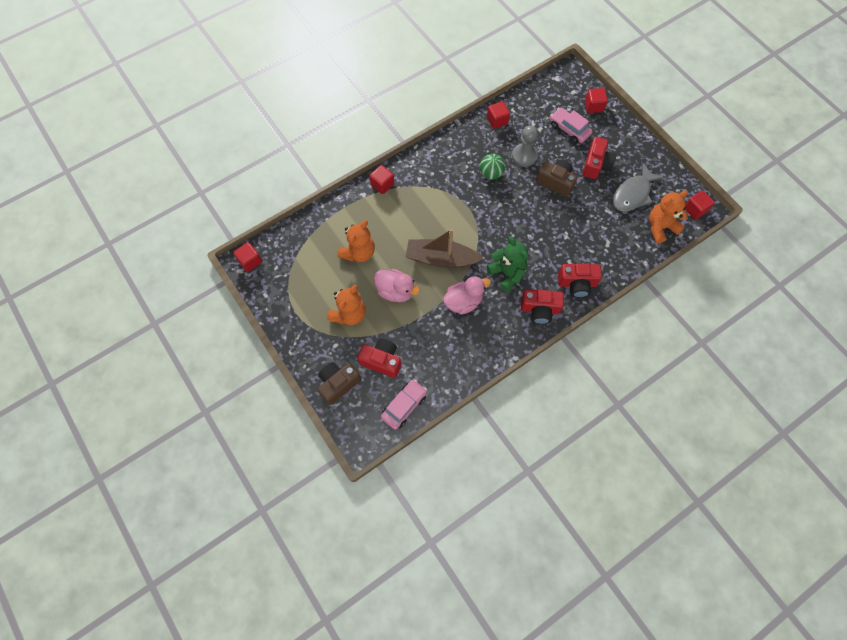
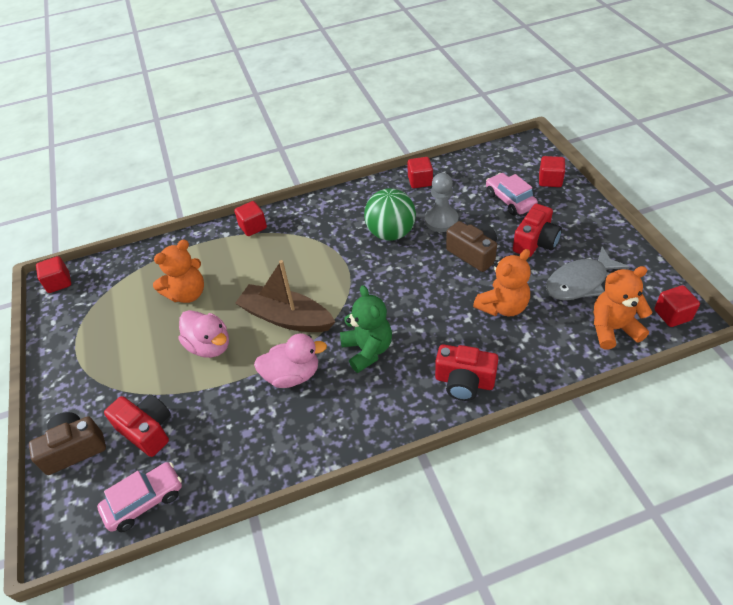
camera: 20 degrees right, 20 degrees down
(349, 314) = (137, 362): orange teddy bear -> orange teddy bear (503, 306)
(491, 173) = (391, 233): green ball -> green ball, size x1.54
(540, 309) = (397, 406): red camera -> none

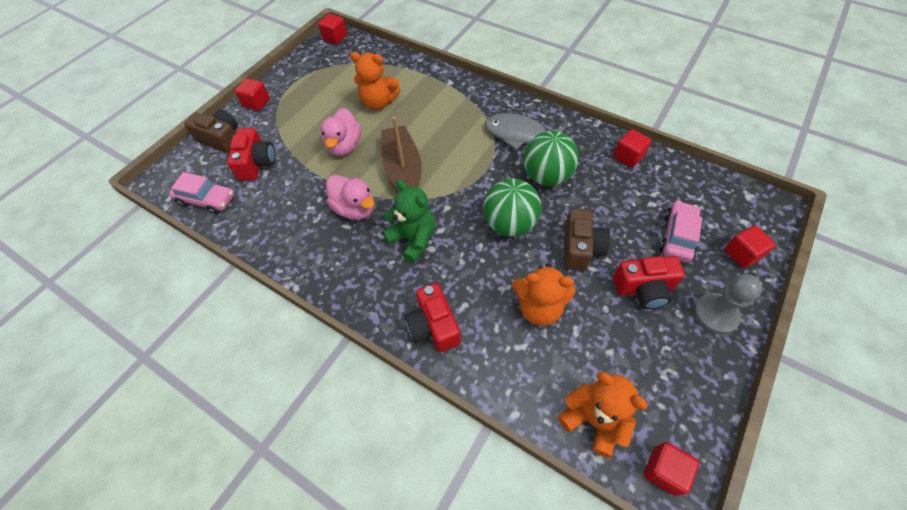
camera: 50 degrees right, 10 degrees up
(253, 227) = (470, 91): red cube -> red cube (257, 103)
(367, 350) = (413, 239): green teddy bear -> green teddy bear turned 75 degrees counterclockwise
(413, 280) = (509, 224): none -> green ball
(441, 220) = (597, 200): grey pawn -> grey pawn (715, 314)
(580, 282) = (628, 356): grey fish -> grey fish (519, 135)

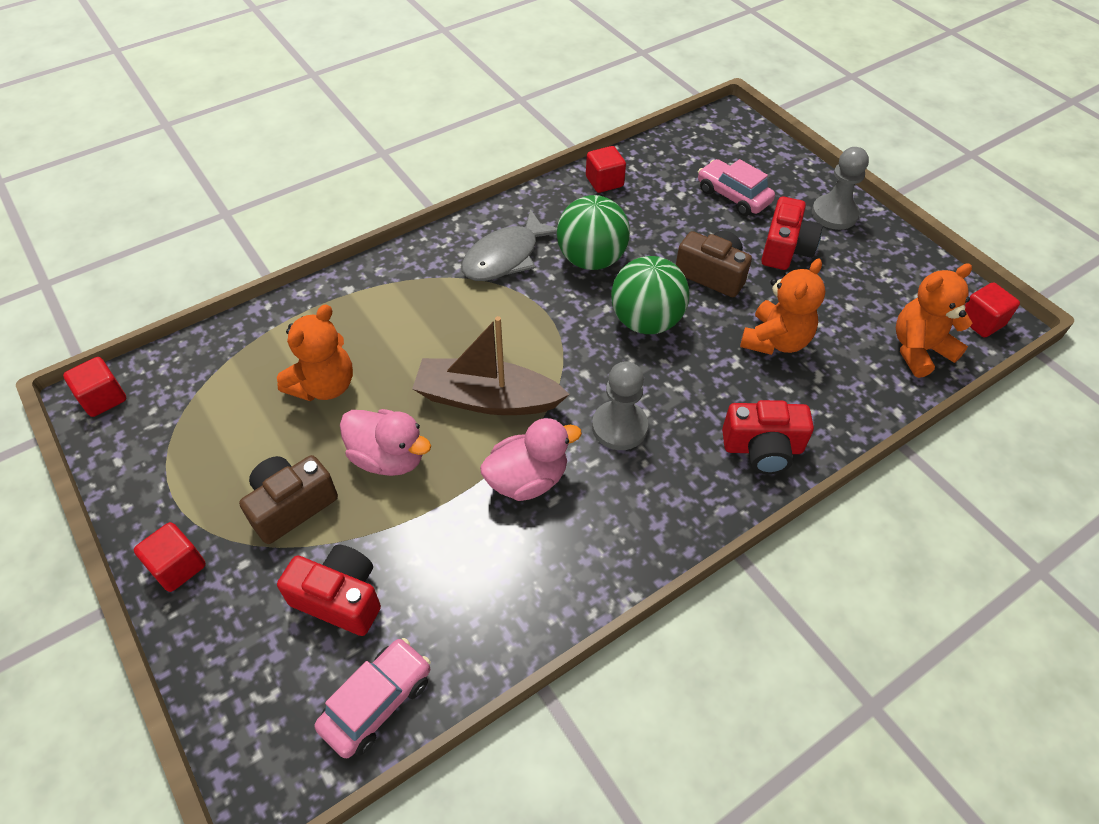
camera: 70 degrees left, 5 degrees down
(222, 139) = (234, 649): brown camera -> brown camera (291, 506)
(413, 239) = (619, 427): green teddy bear -> grey pawn
(742, 254) = (774, 164): red cube -> none

